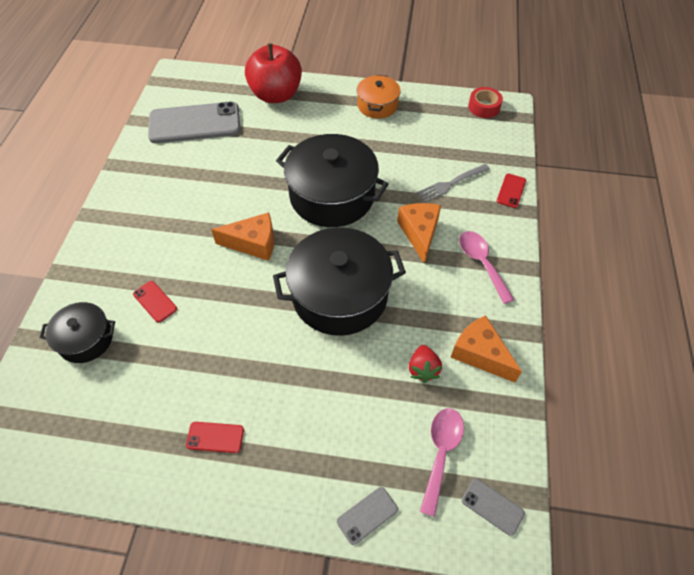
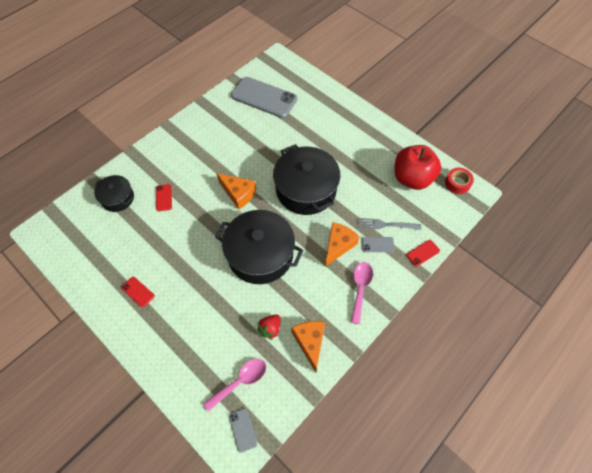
camera: 35 degrees right, 5 degrees up
(276, 95) = (326, 102): red apple -> red apple (412, 178)
(367, 515) = (177, 385): grey phone -> grey phone (377, 244)
(377, 105) = (384, 143): orange pot -> none

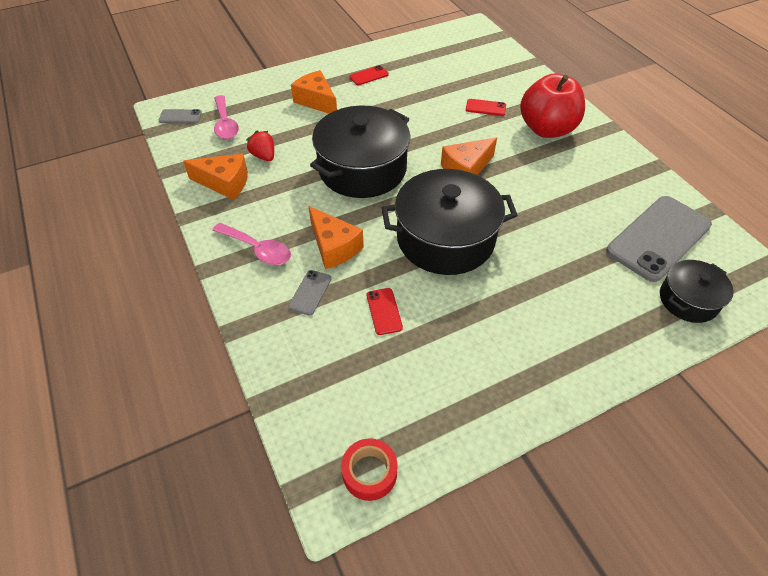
camera: 110 degrees right, 10 degrees down
(117, 198) = (498, 76): black pot -> black pot (688, 300)
(187, 320) = (316, 101): none -> orange cheese
(386, 225) = (337, 316): grey fork -> none
(412, 178) = (412, 394): red apple -> red apple (546, 129)
(423, 253) = (263, 345): red phone -> red phone (384, 311)

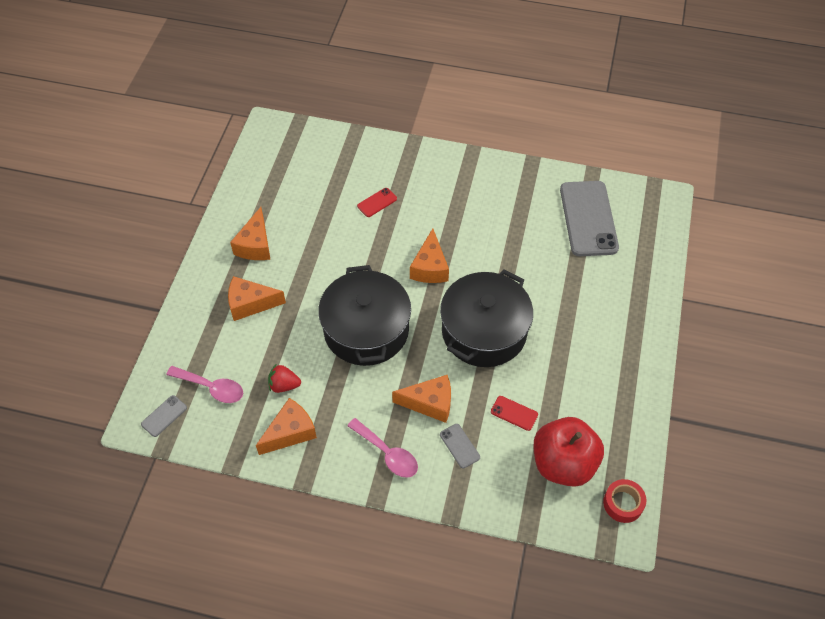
camera: 50 degrees left, 5 degrees up
(257, 249) = (387, 453): pink spoon -> pink spoon turned 60 degrees clockwise
(369, 76) = (255, 245): red phone -> orange cheese
(546, 129) = (437, 187): red apple -> red apple (563, 464)
(688, 300) = (643, 248): black pot -> none

